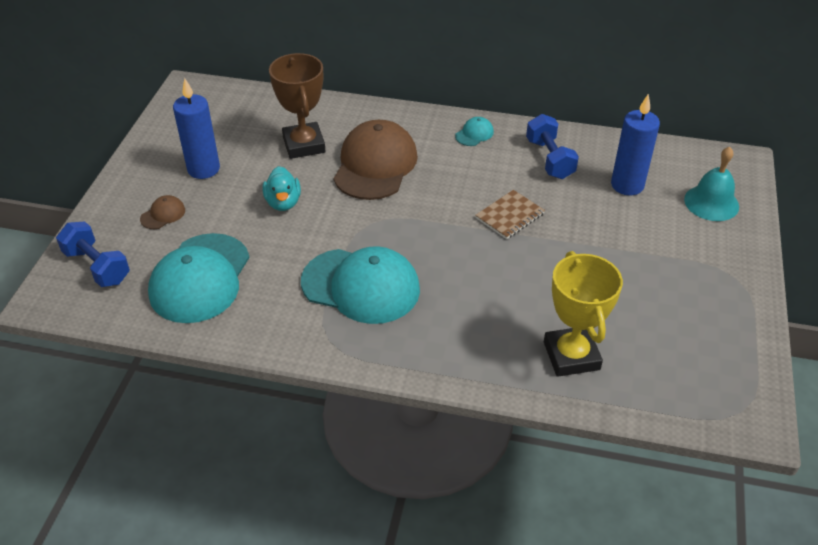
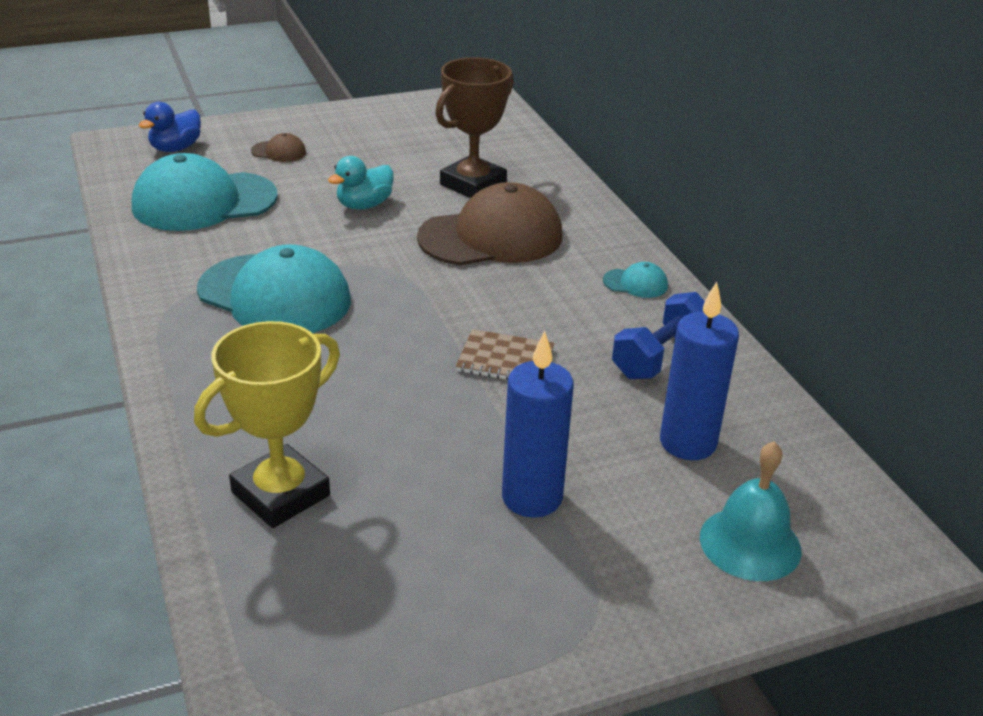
camera: 55 degrees right, 10 degrees down
(97, 267) = (175, 148): blue dumbbell -> blue duck
(203, 169) = (369, 147): blue candle -> blue candle (532, 497)
(361, 286) = (274, 295): turquoise cap -> turquoise cap turned 45 degrees counterclockwise

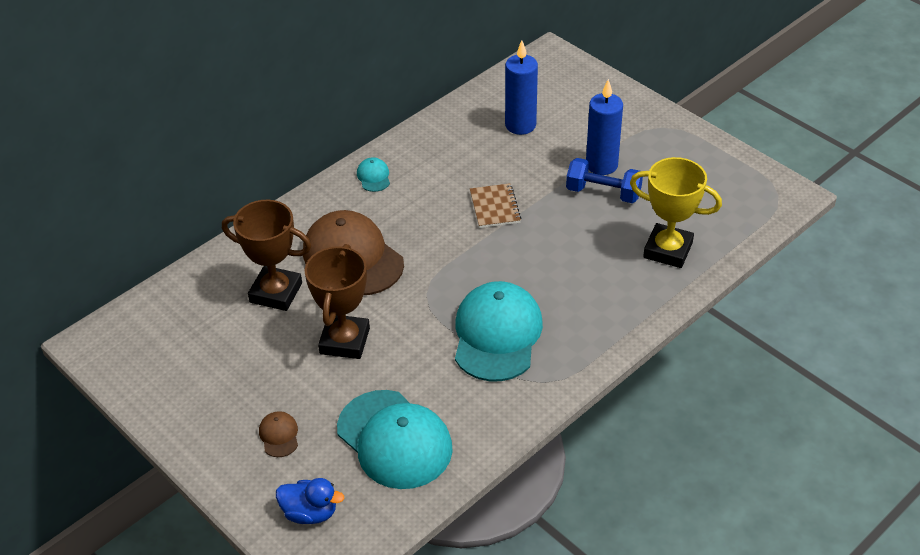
camera: 110 degrees left, 10 degrees up
(364, 205) = (345, 341): turquoise duck -> brown trophy
(660, 357) = (449, 150): blue dumbbell -> blue dumbbell (603, 193)
(750, 543) = (579, 94): turquoise bell -> none

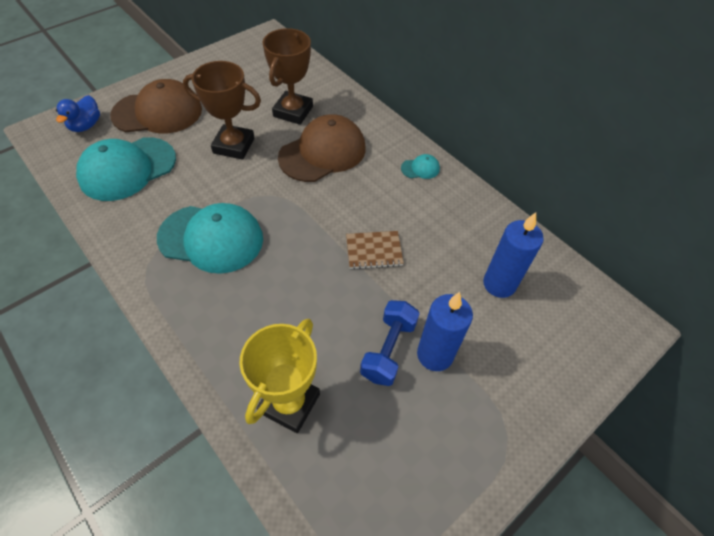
camera: 90 degrees right, 10 degrees up
(279, 435) = (158, 112): brown cap -> brown cap, size x2.40

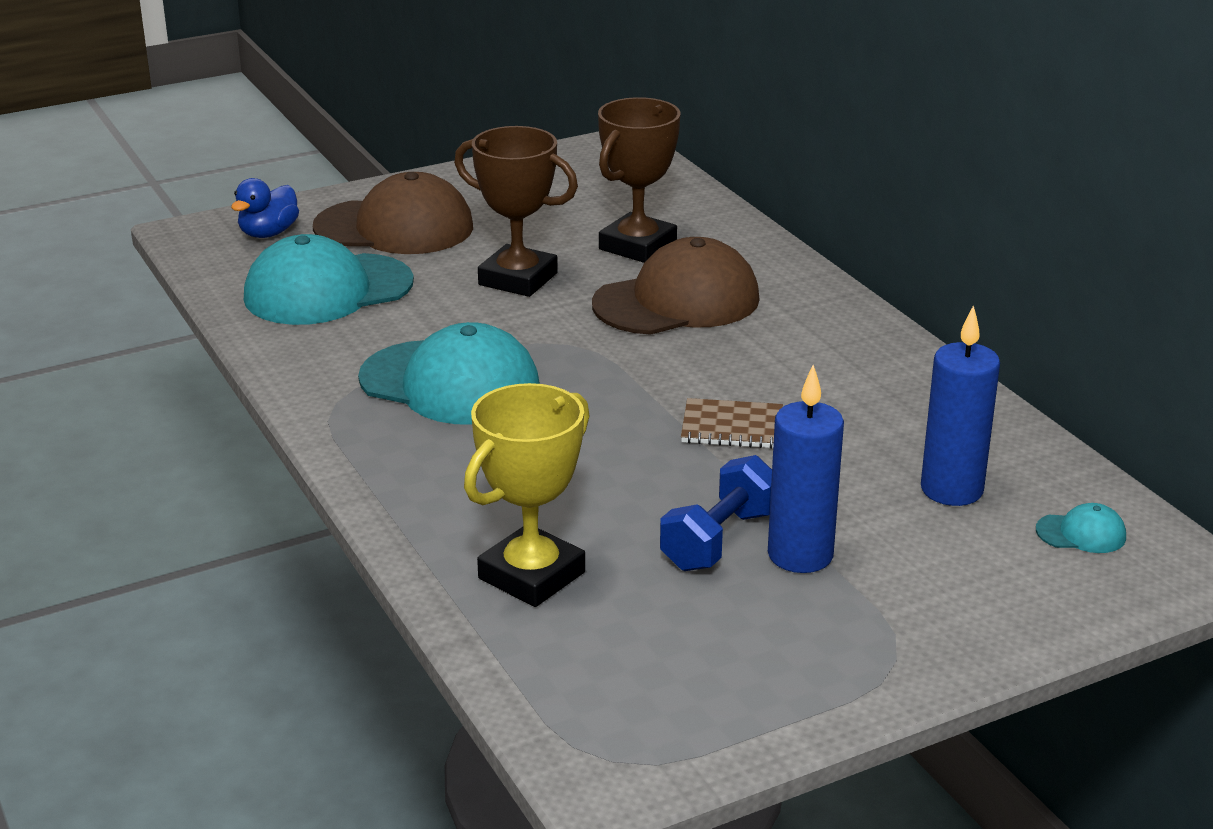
camera: 15 degrees right, 25 degrees down
(420, 168) = (855, 337): turquoise cap -> turquoise cap (1081, 533)

